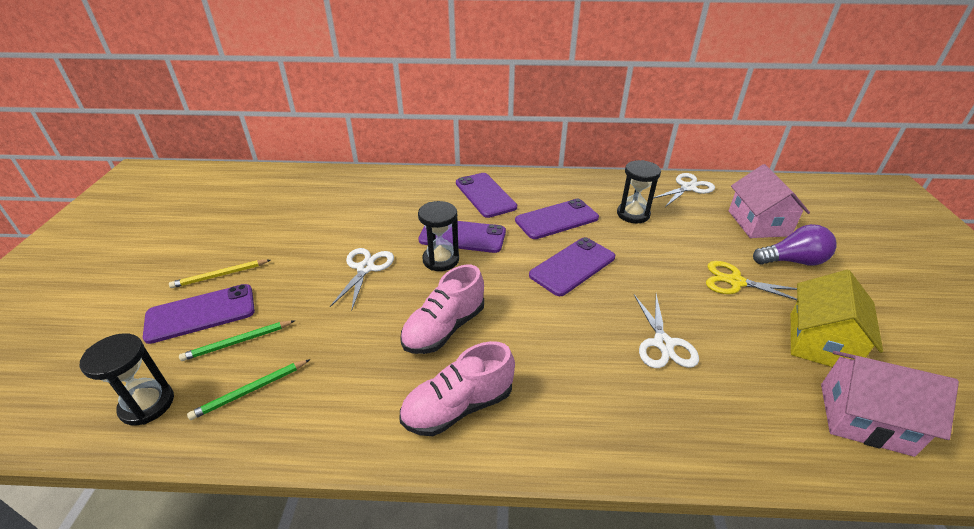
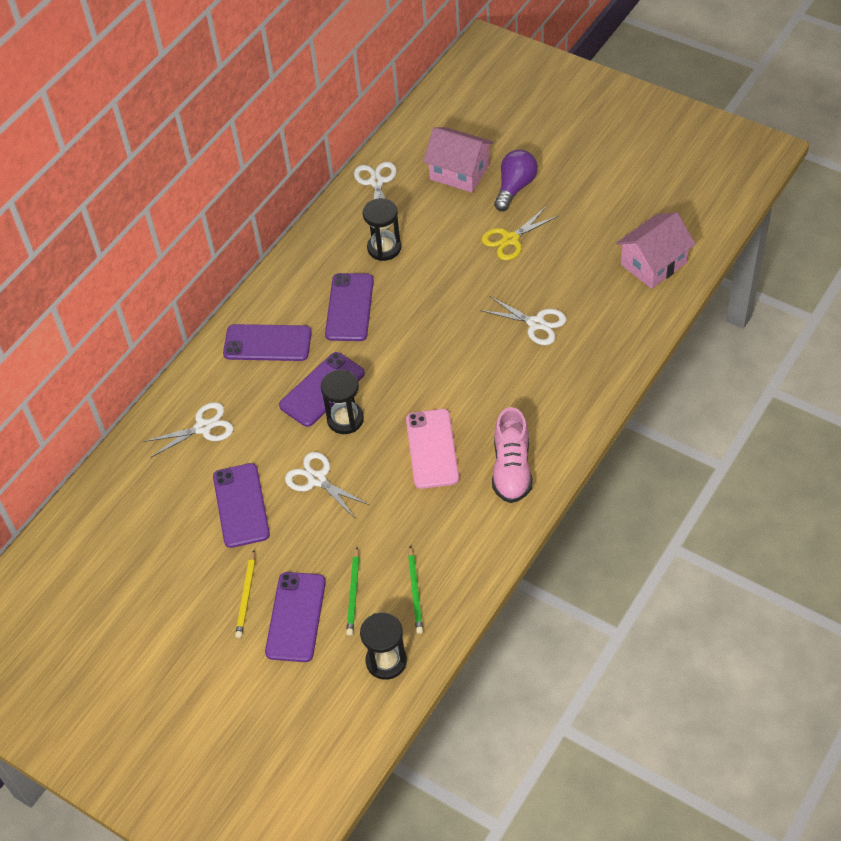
camera: 55 degrees left, 15 degrees up
(385, 196) = (203, 427): none -> white scissors
(444, 328) = (432, 449): pink shoe -> pink phone
(572, 266) = (420, 331): purple phone -> purple phone (241, 505)
(820, 342) = (592, 236): yellow house -> none

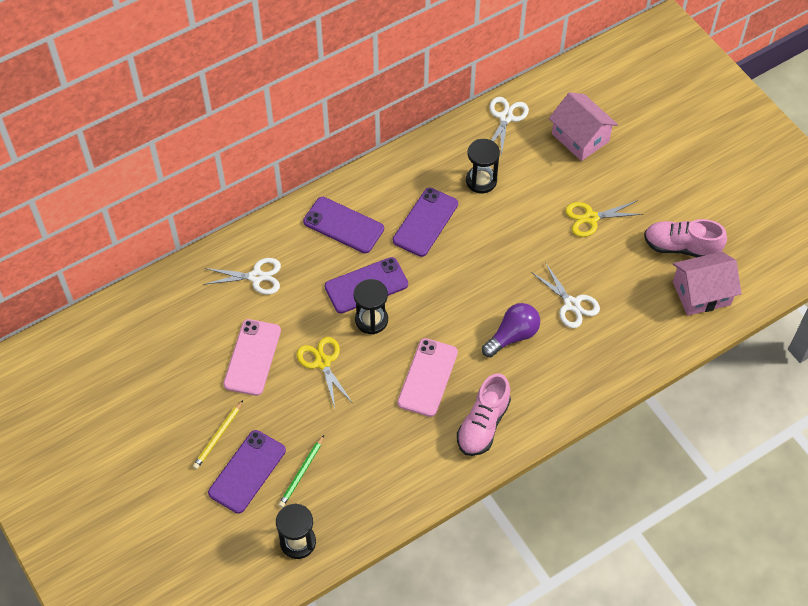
camera: 20 degrees right, 5 degrees up
(241, 505) = (252, 357): purple phone -> pink phone
(317, 479) = (322, 362): white scissors -> yellow scissors
(415, 592) = (350, 494): green pencil -> none
(515, 187) = (620, 172): purple light bulb -> purple light bulb (512, 336)
(611, 230) = (681, 247): none -> pink shoe

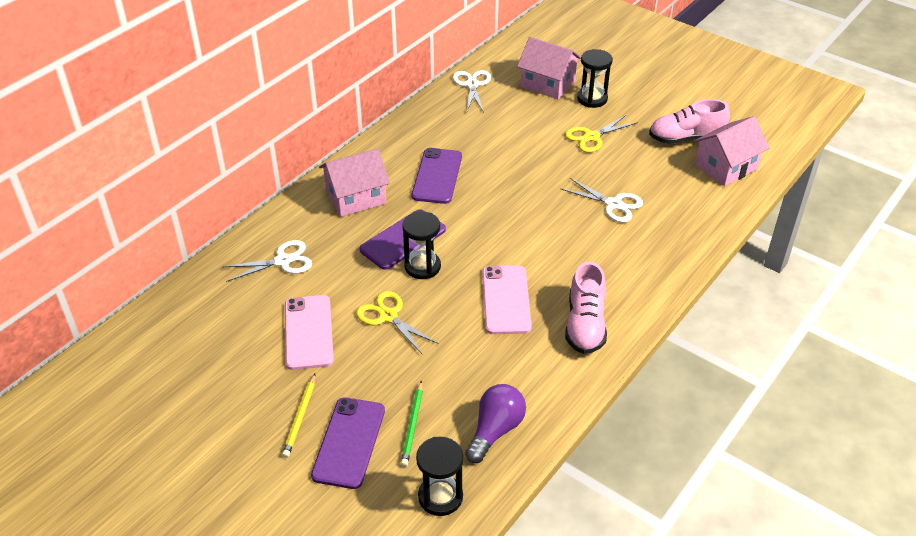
camera: 20 degrees left, 15 degrees down
(343, 225) = (356, 197): purple phone -> pink house
(481, 181) = (474, 133): black hourglass -> black hourglass (592, 99)
(512, 336) = (572, 243): purple light bulb -> purple light bulb (495, 430)

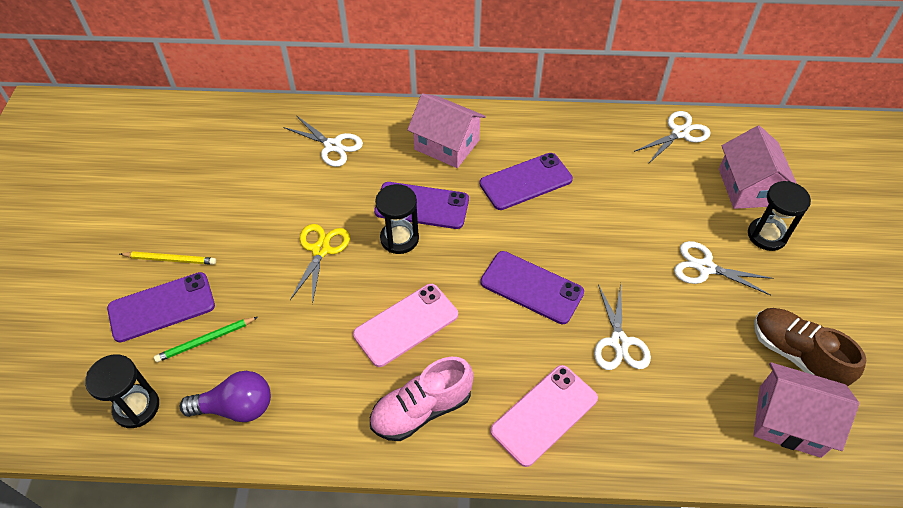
camera: 55 degrees right, 10 degrees up
(300, 417) = (170, 259): yellow pencil -> yellow pencil turned 150 degrees counterclockwise
(308, 332) = (265, 209): pink phone -> pink phone (544, 414)
(533, 221) = (531, 287): none -> purple phone
(592, 137) = (705, 268): yellow scissors -> white scissors
(685, 138) = (796, 355): pink shoe -> brown shoe

